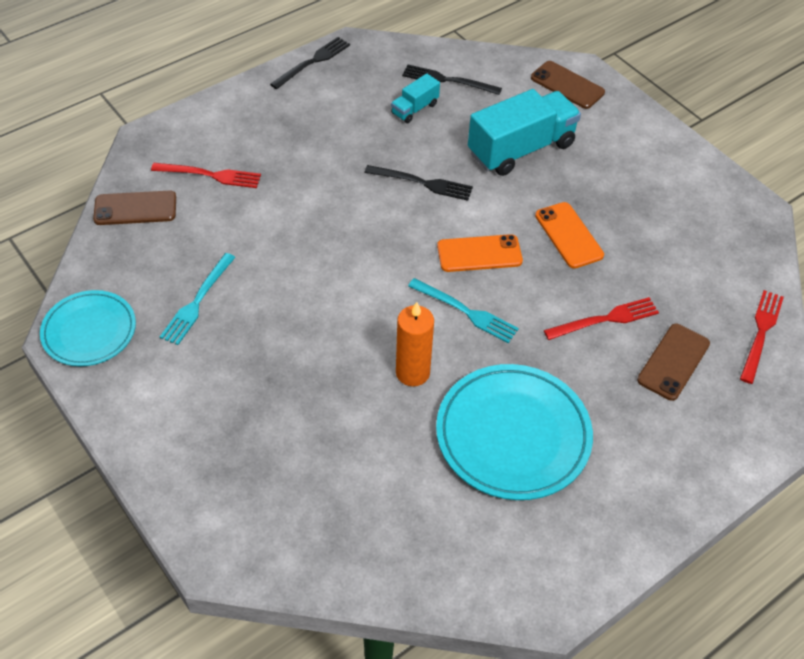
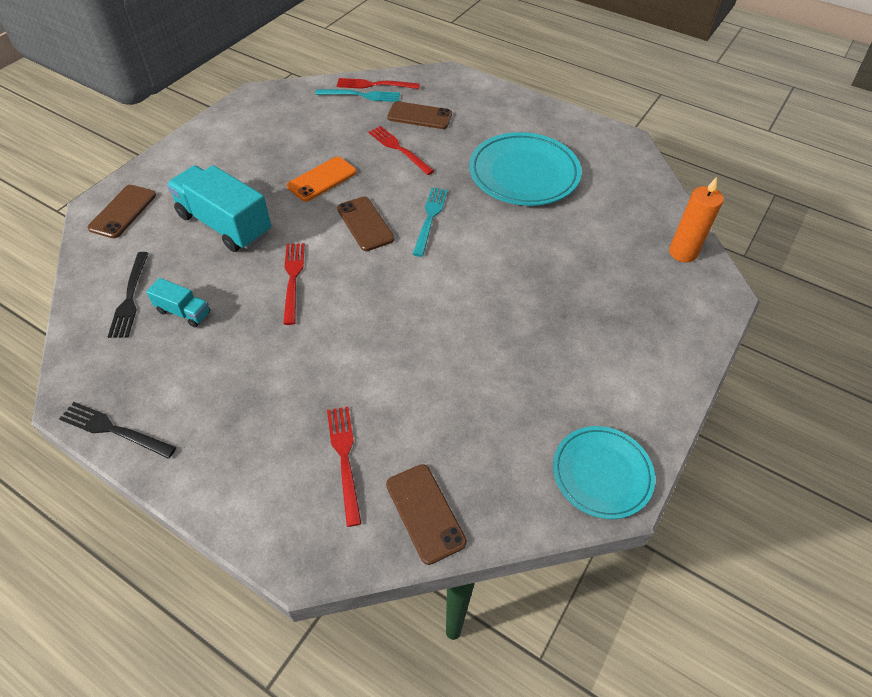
camera: 110 degrees left, 0 degrees up
(197, 301) = (517, 398): turquoise fork -> turquoise fork (361, 95)
(412, 372) = (504, 233): orange candle -> orange candle (682, 252)
(422, 183) = (293, 279): black fork -> red fork
(479, 254) = (365, 224): orange phone -> brown phone

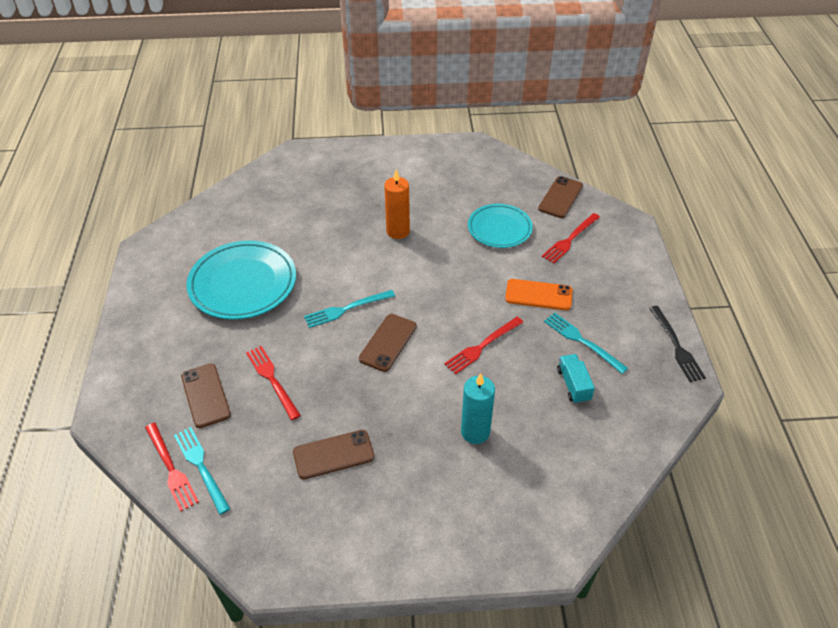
camera: 125 degrees left, 5 degrees down
(123, 211) = (537, 524): brown phone -> brown phone (333, 454)
(130, 298) = (599, 428): black fork -> none
(213, 354) = (582, 341): none -> turquoise fork
(225, 224) = (475, 432): turquoise truck -> turquoise candle
(322, 179) = (360, 406): orange phone -> orange phone (538, 295)
(399, 149) = (272, 379): red fork -> red fork turned 135 degrees clockwise
(602, 474) = (471, 153): turquoise plate -> turquoise plate (499, 228)
(682, 252) = (269, 177): orange candle -> orange candle (398, 231)

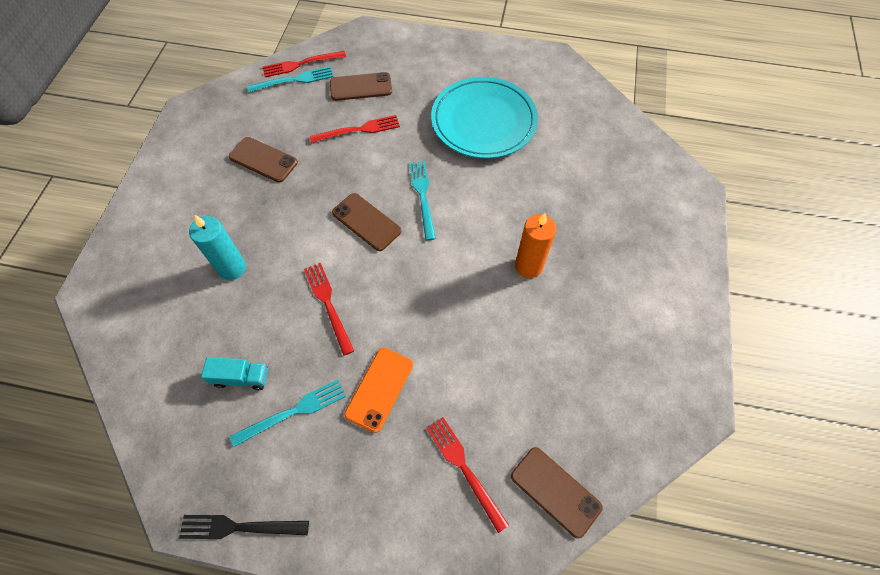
camera: 105 degrees right, 15 degrees up
(333, 454) = (263, 160): brown phone -> brown phone turned 60 degrees counterclockwise
(499, 228) = (507, 382): turquoise plate -> none

